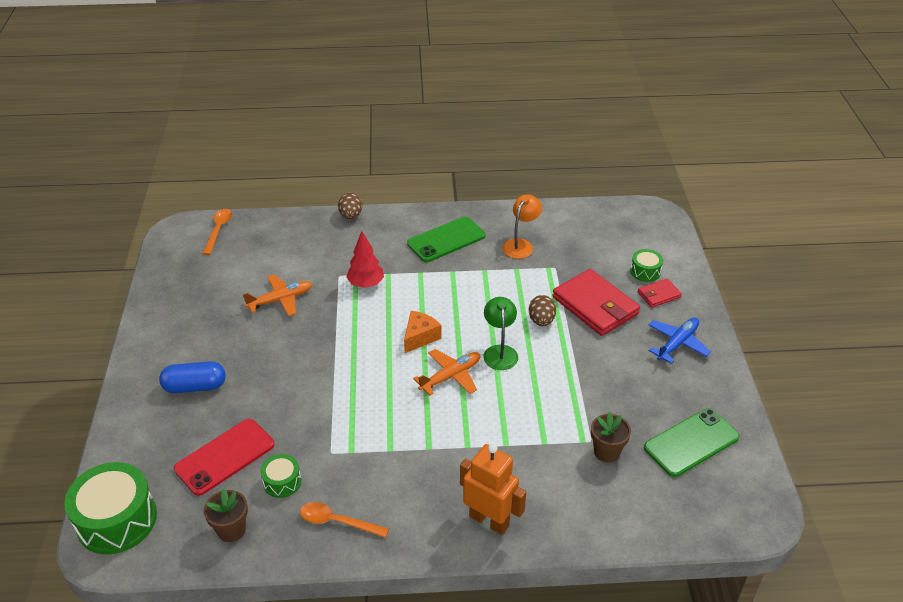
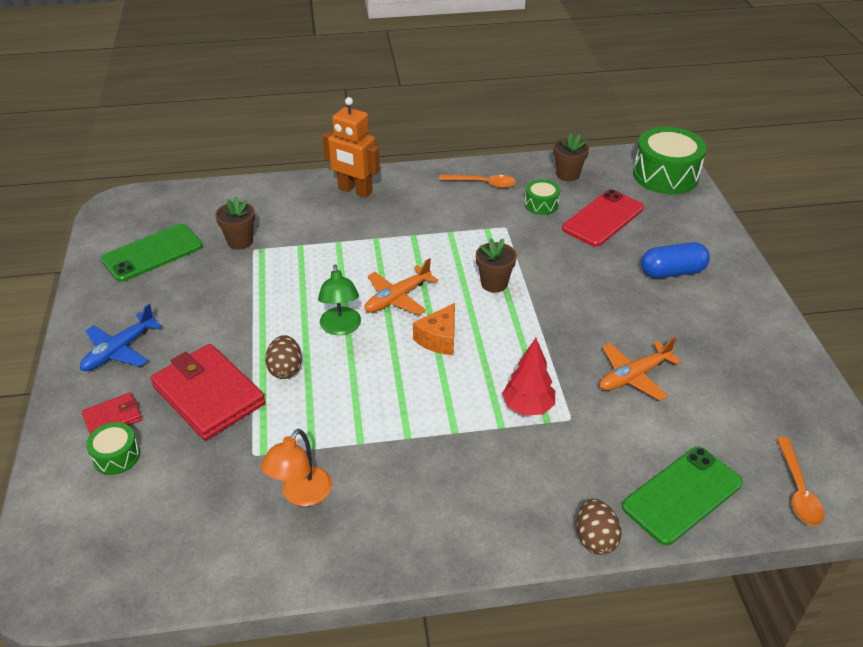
camera: 175 degrees right, 0 degrees up
(362, 385) = (494, 283): none -> brown flower pot
(446, 240) = (422, 496): green phone -> green phone (682, 495)

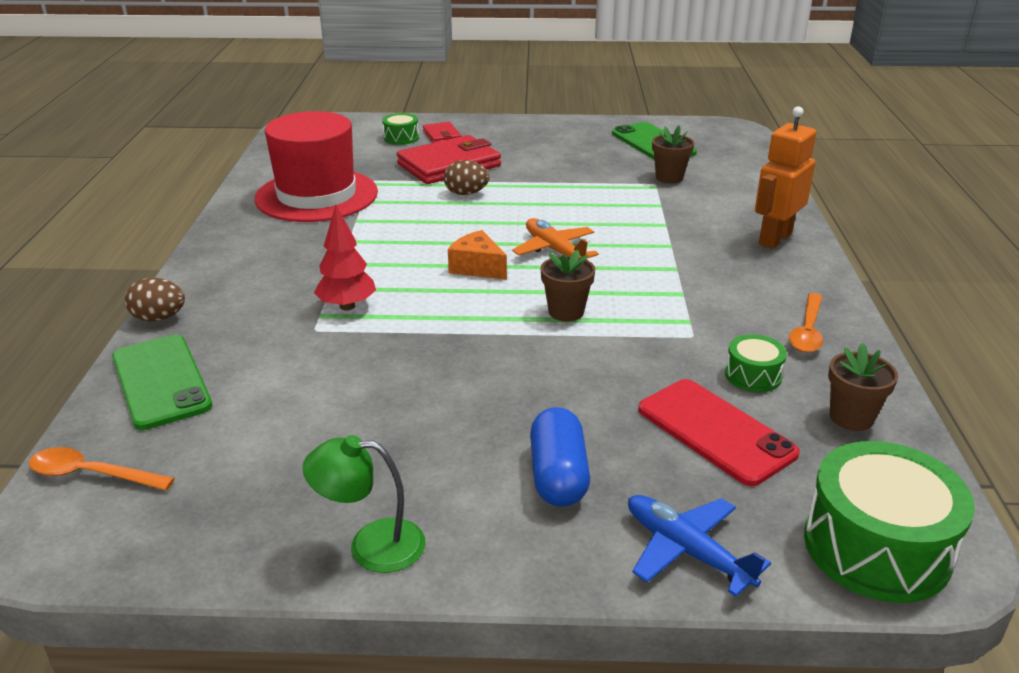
camera: 100 degrees right, 10 degrees down
(119, 350) = (519, 135): blue plane -> blue plane (687, 551)
(301, 495) = (316, 195): orange lamp -> red hat
(341, 328) = (515, 219): green lamp -> green lamp (371, 545)
(634, 376) = (353, 387): orange plane -> none

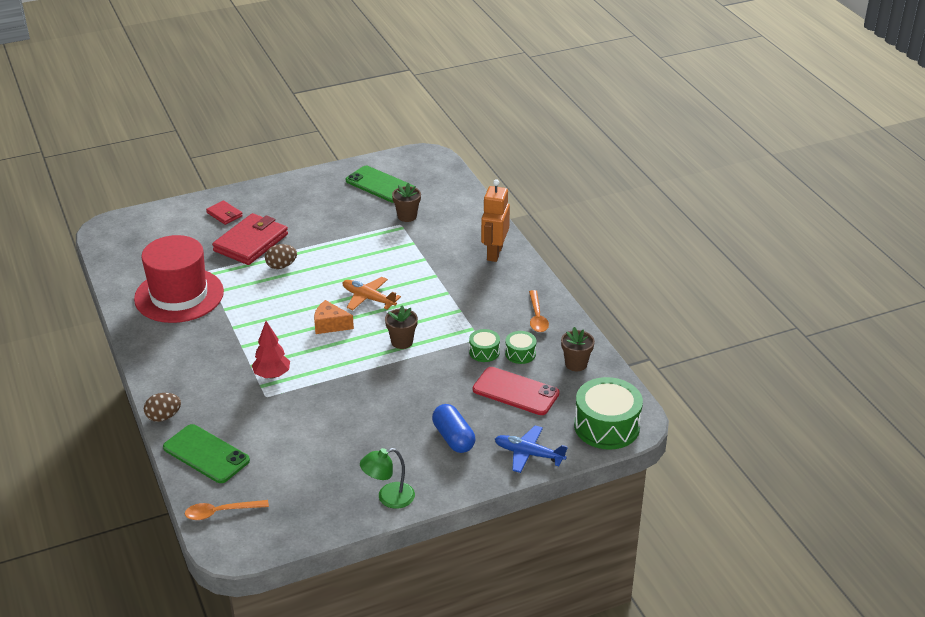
camera: 25 degrees left, 5 degrees up
(401, 138) = (195, 224): green drum -> green drum (484, 352)

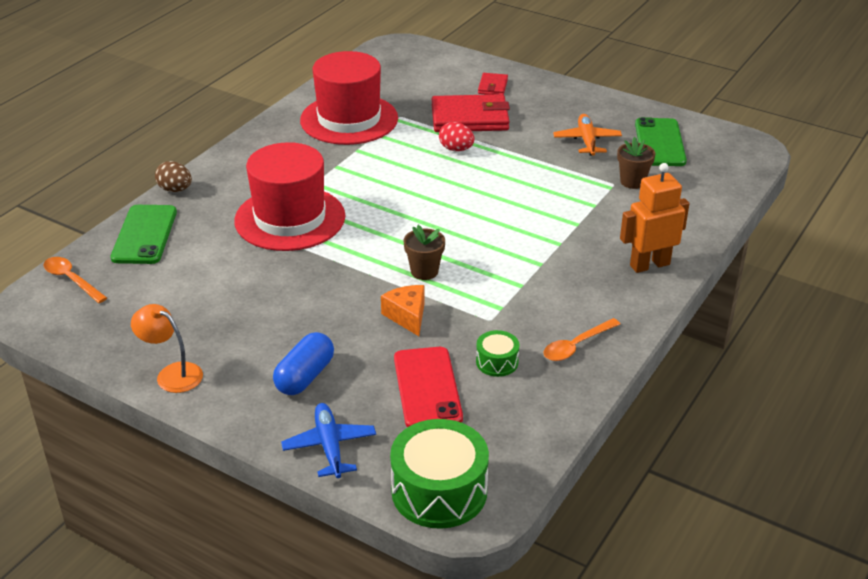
camera: 55 degrees right, 0 degrees up
(272, 375) = (290, 218): red tree -> red hat
(281, 266) = (456, 149): brown egg -> red egg
(330, 325) = (400, 216): orange cheese -> orange cheese (407, 316)
(368, 298) = (469, 220): orange plane -> orange plane (587, 141)
(388, 498) = (172, 374): green lamp -> orange lamp
(484, 352) = (470, 334): green drum -> none
(576, 364) = (526, 414): brown flower pot -> none

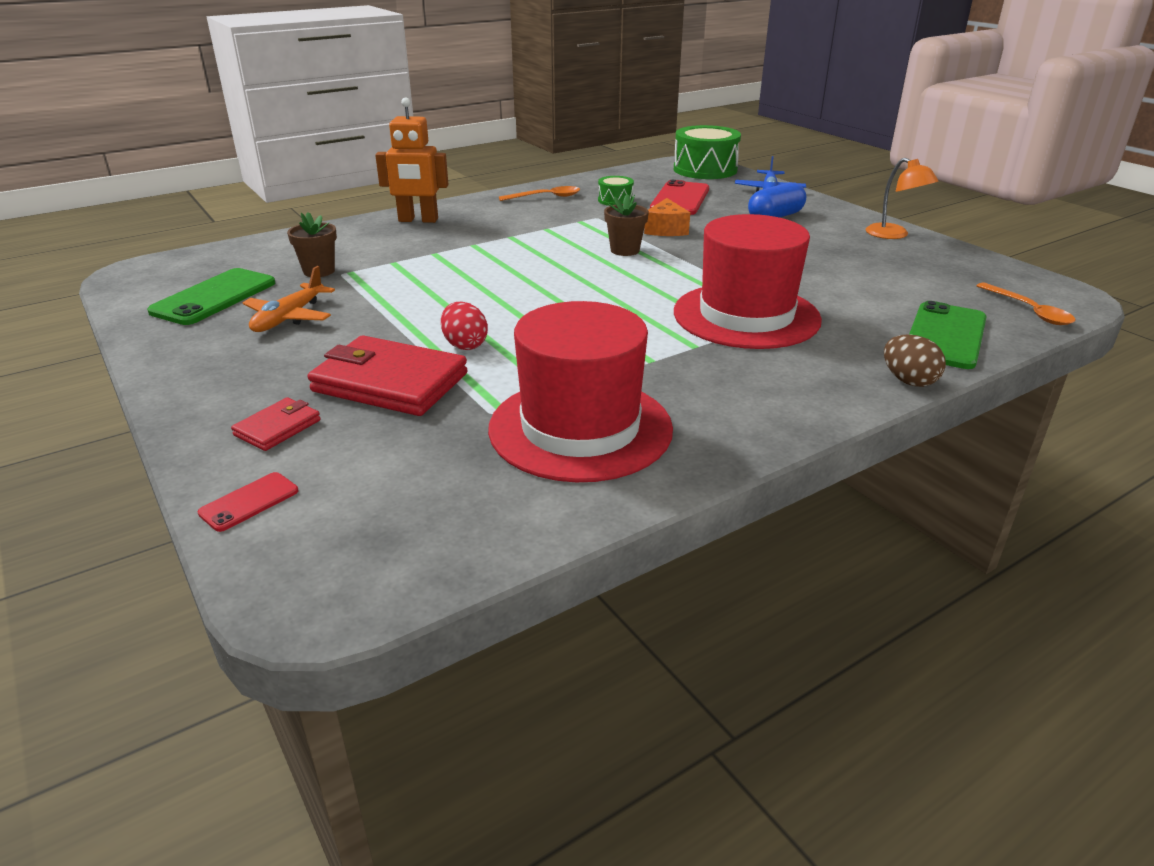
camera: 155 degrees left, 5 degrees down
(460, 61) = (249, 502): none -> red phone

